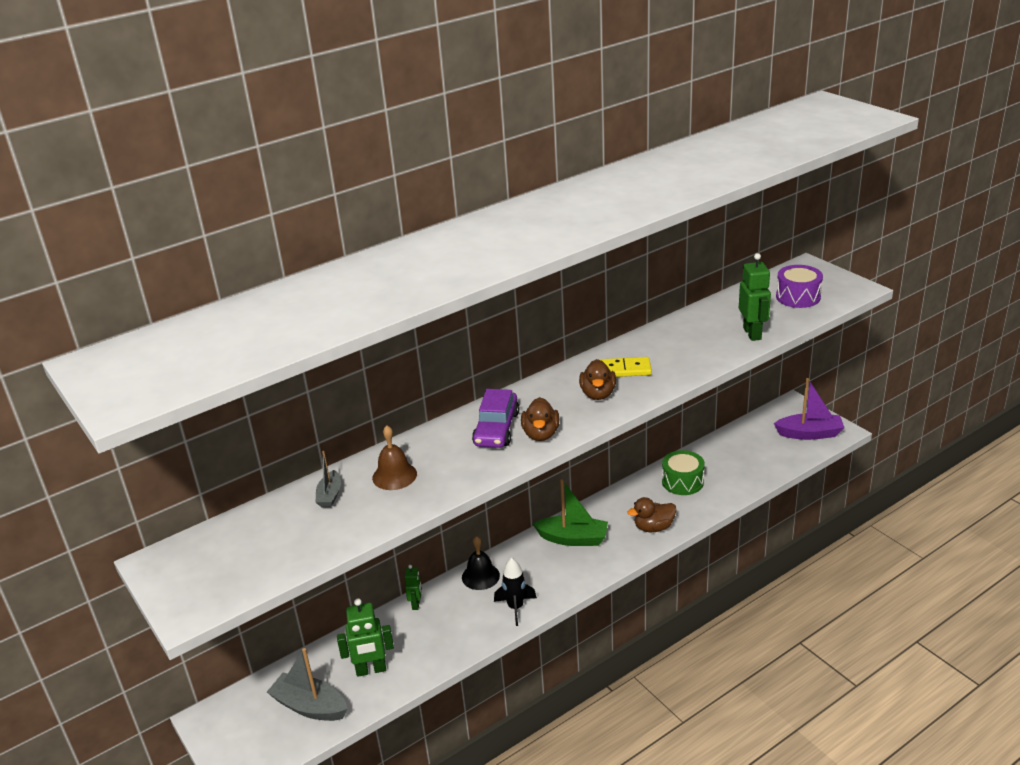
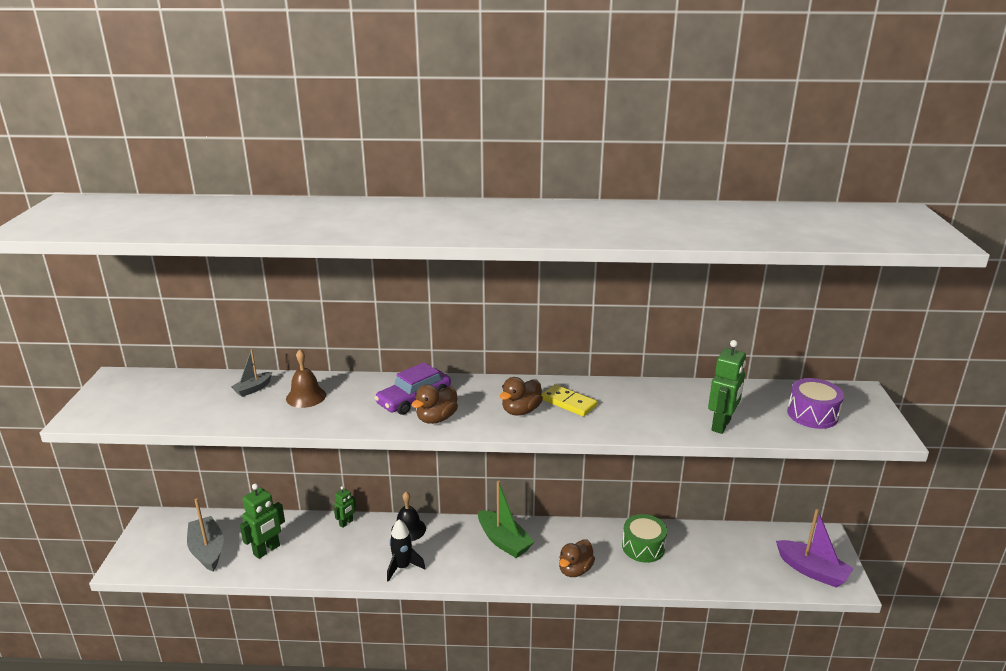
camera: 35 degrees right, 5 degrees down
(371, 670) = (267, 550): green robot -> green robot turned 75 degrees counterclockwise
(653, 527) = (575, 570): brown duck -> brown duck turned 75 degrees counterclockwise

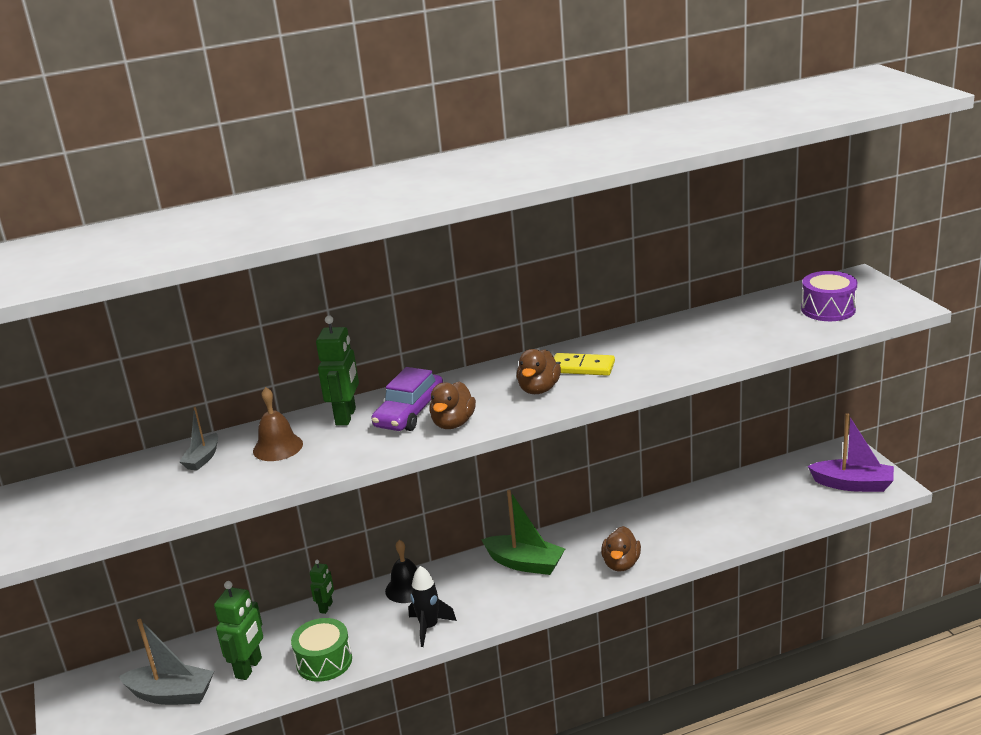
camera: 20 degrees left, 0 degrees up
(207, 550) = (171, 694): grey boat -> grey boat turned 150 degrees clockwise
(643, 547) = (676, 519): green drum -> green drum (324, 661)
(721, 425) = (751, 343): green robot -> green robot (346, 417)

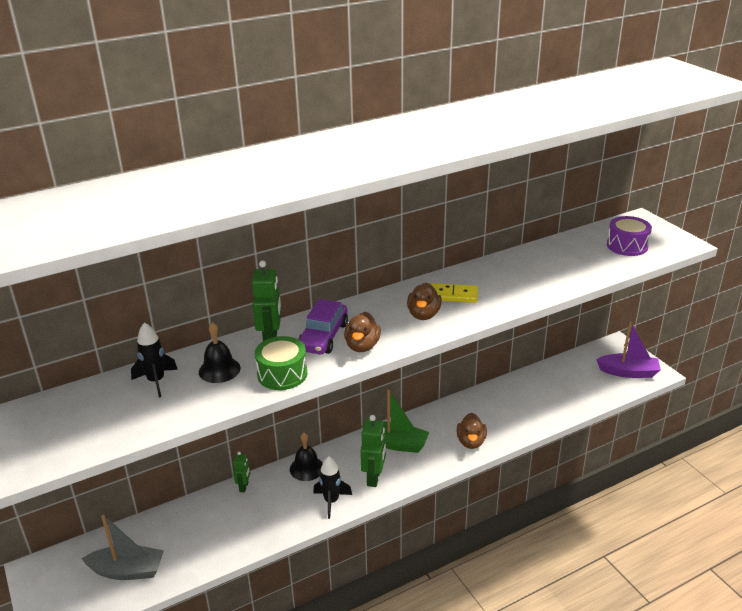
camera: 10 degrees left, 5 degrees up
(203, 459) = (156, 381): grey boat -> black rocket
(249, 668) = (189, 543): green robot -> green robot (374, 478)
(278, 447) = (219, 370): brown bell -> black bell
(324, 661) = (251, 535): green drum -> green drum (282, 374)

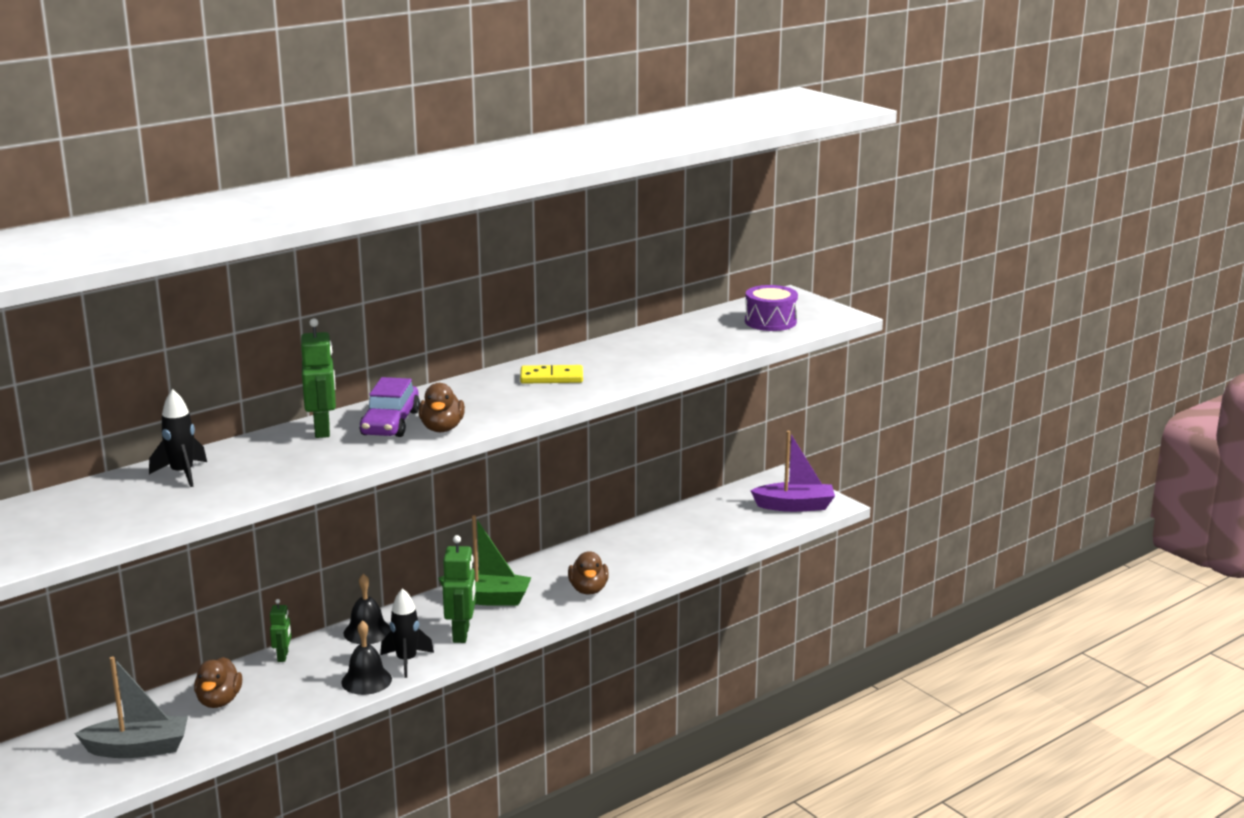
camera: 10 degrees left, 10 degrees down
(219, 370) = (262, 459): black bell -> black bell (366, 680)
(282, 374) = (344, 458): green drum -> none
(423, 315) = (516, 397): brown duck -> brown duck (219, 701)

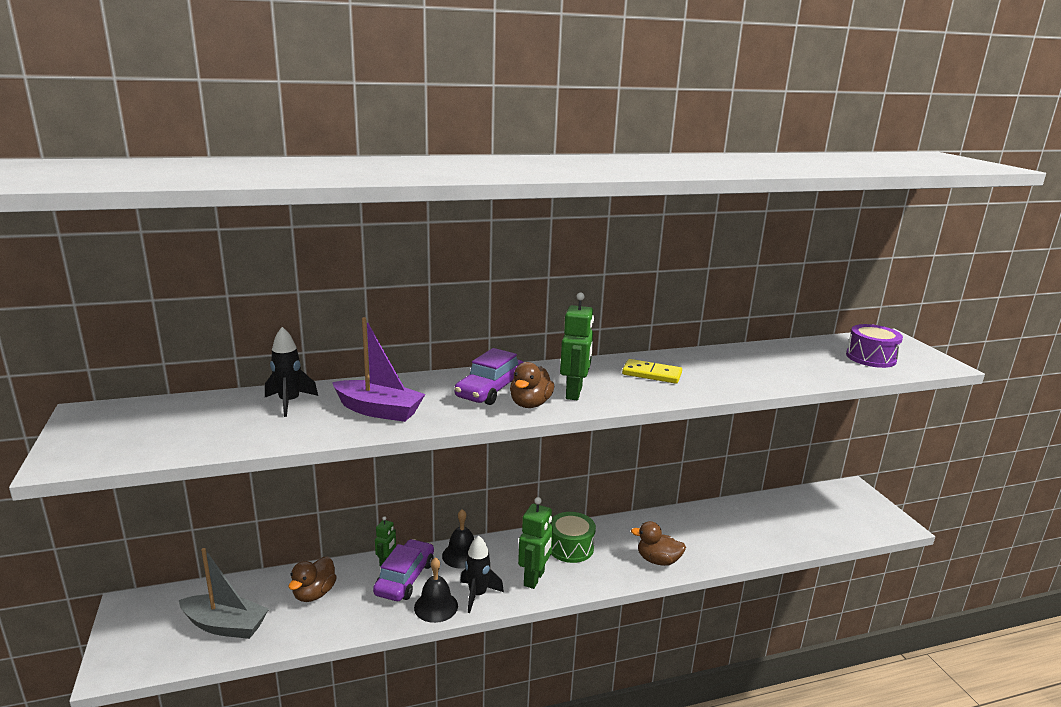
camera: 20 degrees right, 0 degrees up
(315, 665) = (405, 578): none -> purple car
(323, 430) = (431, 385): green robot -> green robot (574, 393)
(487, 598) = (570, 547): green boat -> green drum
(588, 590) = (658, 560): brown duck -> brown duck turned 90 degrees clockwise
(794, 506) = (863, 519): purple boat -> purple boat (378, 410)

